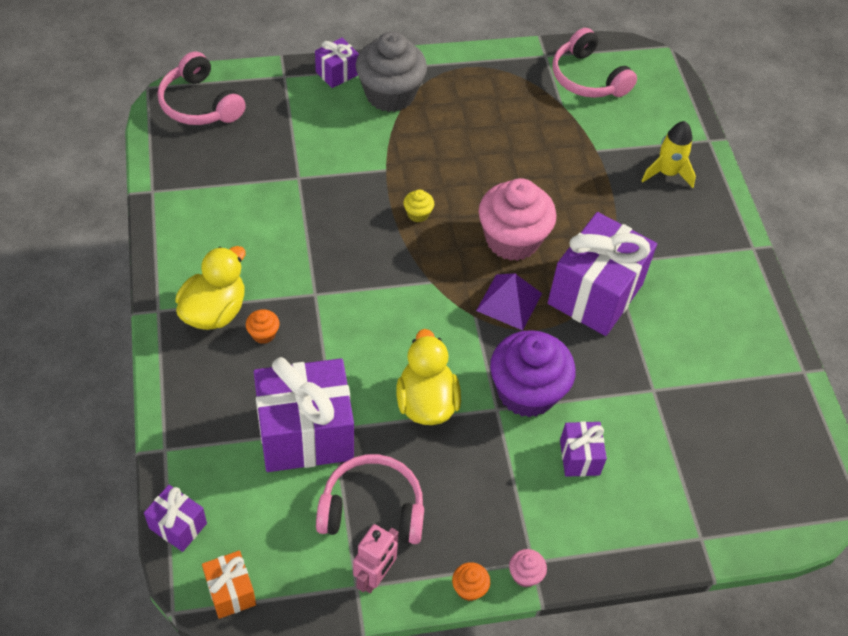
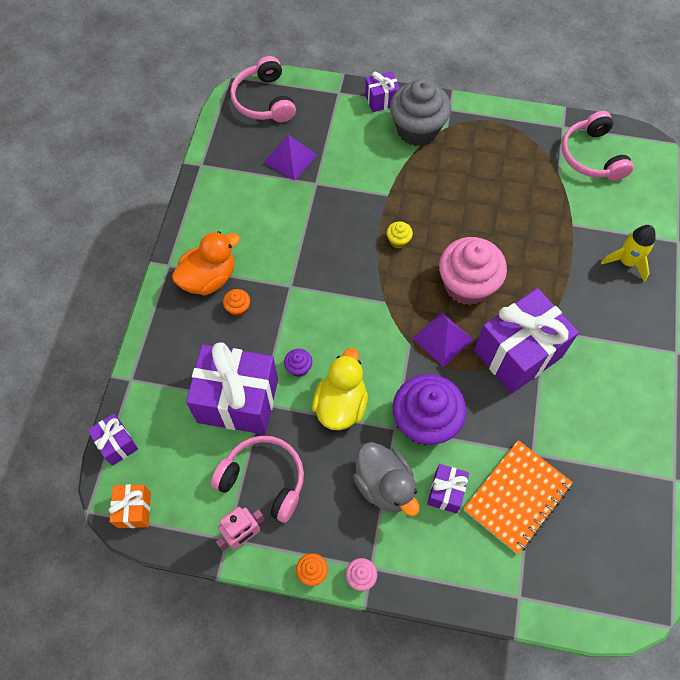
camera: 25 degrees right, 10 degrees up
(214, 311) = (209, 278): yellow duck -> orange duck
(257, 158) = (290, 158): none -> purple pyramid
(362, 377) = (299, 367): none -> purple cupcake
(510, 471) = (384, 485): none -> grey duck
(656, 438) = (517, 497): none -> orange notebook

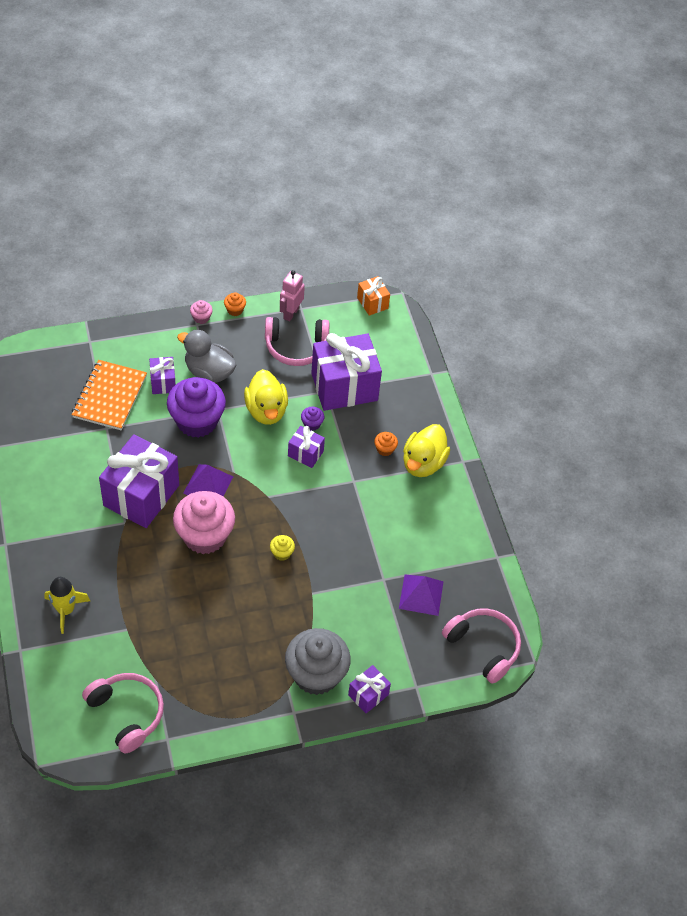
camera: 150 degrees right, 10 degrees down
(117, 444) = (411, 333): purple gift -> purple gift (305, 453)
(209, 278) = (423, 463): orange duck -> yellow duck

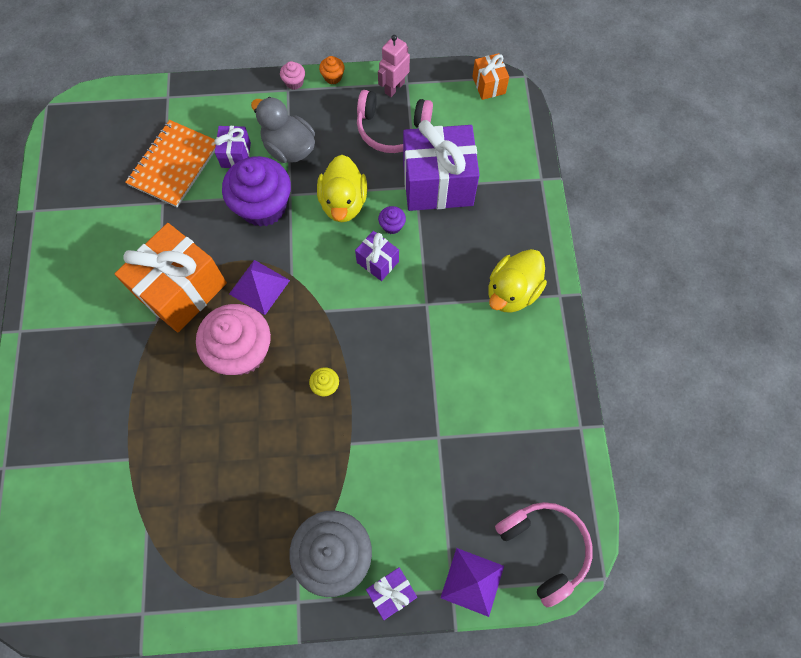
camera: 15 degrees right, 15 degrees up
(66, 610) = (65, 424): yellow rocket -> none
(127, 713) = (103, 571): pink headphones -> none
(141, 495) = (182, 290): purple gift -> orange gift
(385, 449) = (470, 268): orange cupcake -> none
(421, 594) = (480, 465): purple pyramid -> purple pyramid (472, 581)

